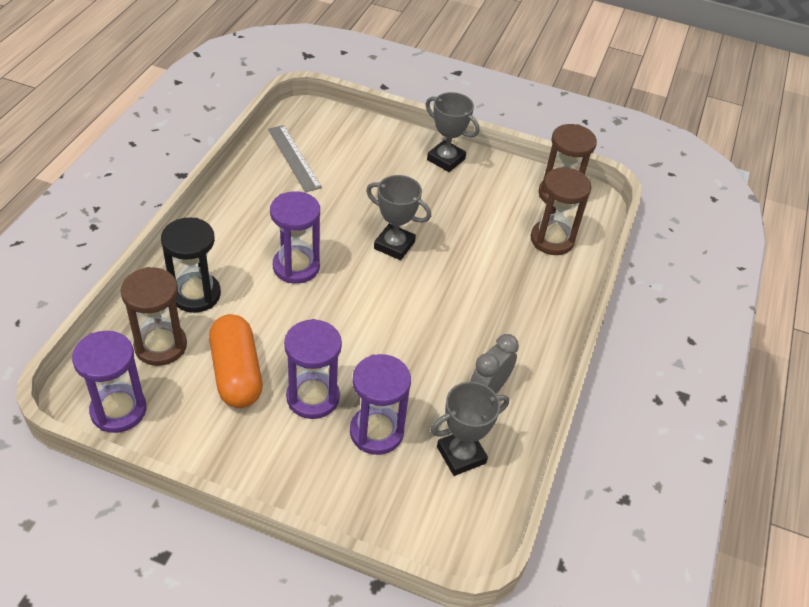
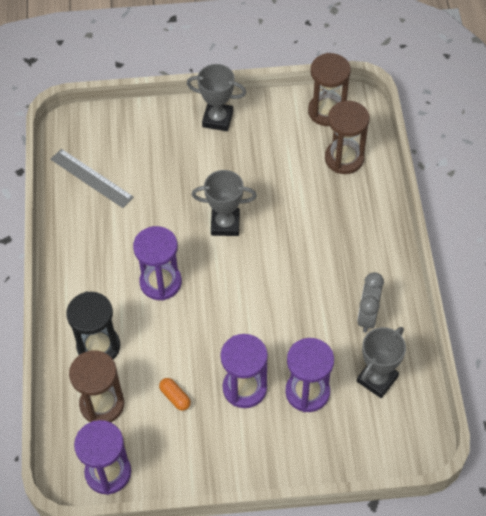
camera: 20 degrees left, 10 degrees up
(236, 373) = (175, 397): orange capsule -> orange capsule, size x0.44

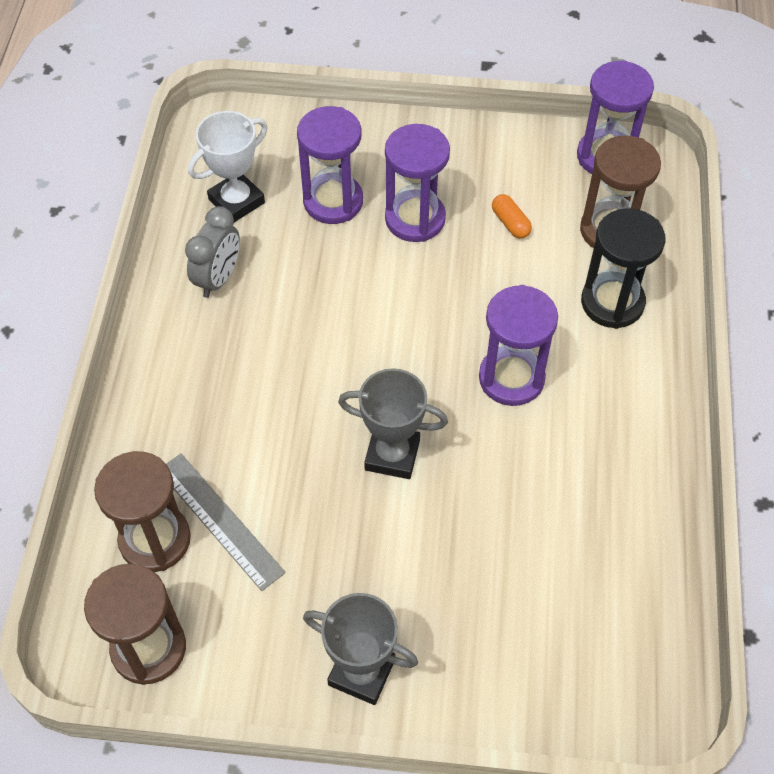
camera: 170 degrees left, 0 degrees up
(91, 178) = (615, 586): grey ruler -> grey ruler (220, 520)
(377, 379) = (236, 201): grey trophy -> white trophy

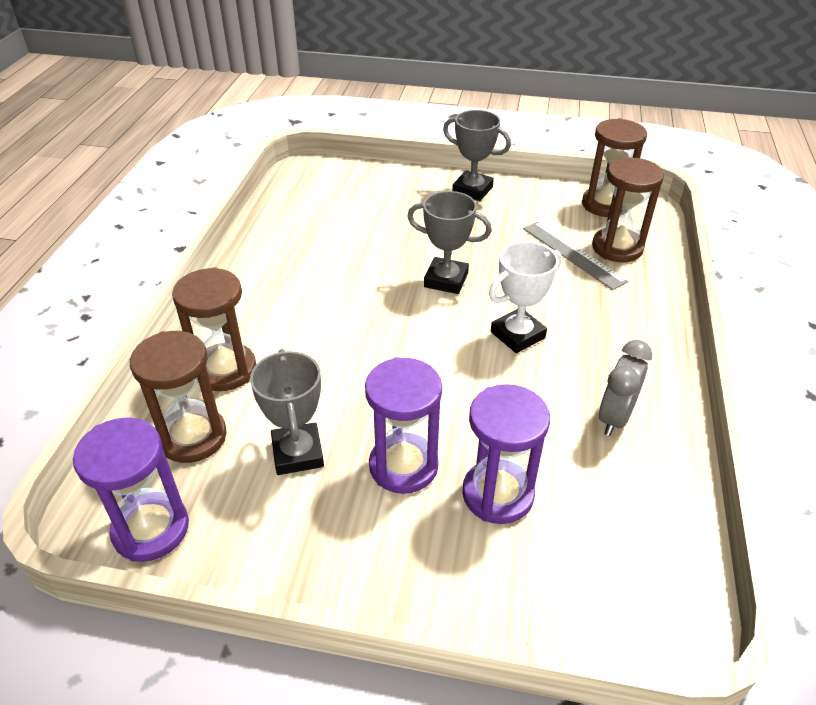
camera: 175 degrees left, 15 degrees down
(236, 201) = (614, 503): white trophy -> white trophy (517, 335)
(510, 223) = (298, 453): orange capsule -> grey trophy
(511, 378) = (339, 320): purple hourglass -> none
(612, 302) = (225, 370): black hourglass -> brown hourglass

